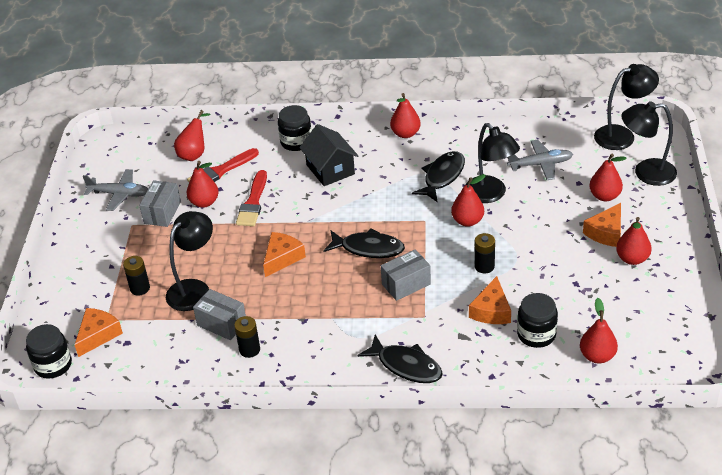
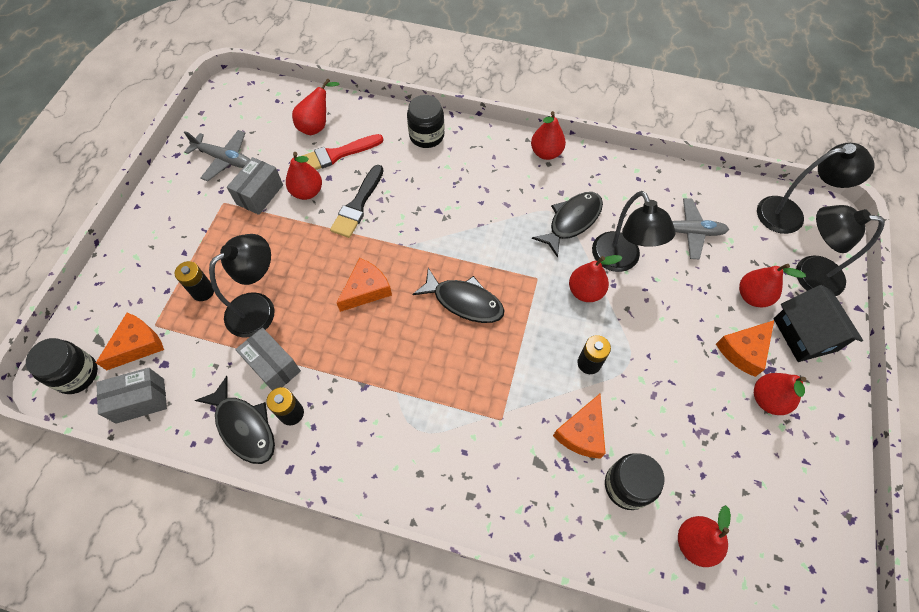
camera: 10 degrees right, 20 degrees up
(253, 202) = (358, 205): red brush -> black brush
(330, 169) = (452, 181): black house -> black house (805, 334)
(406, 284) = (493, 365): grey box -> grey box (140, 400)
(406, 366) = (461, 490): black fish -> black fish (244, 427)

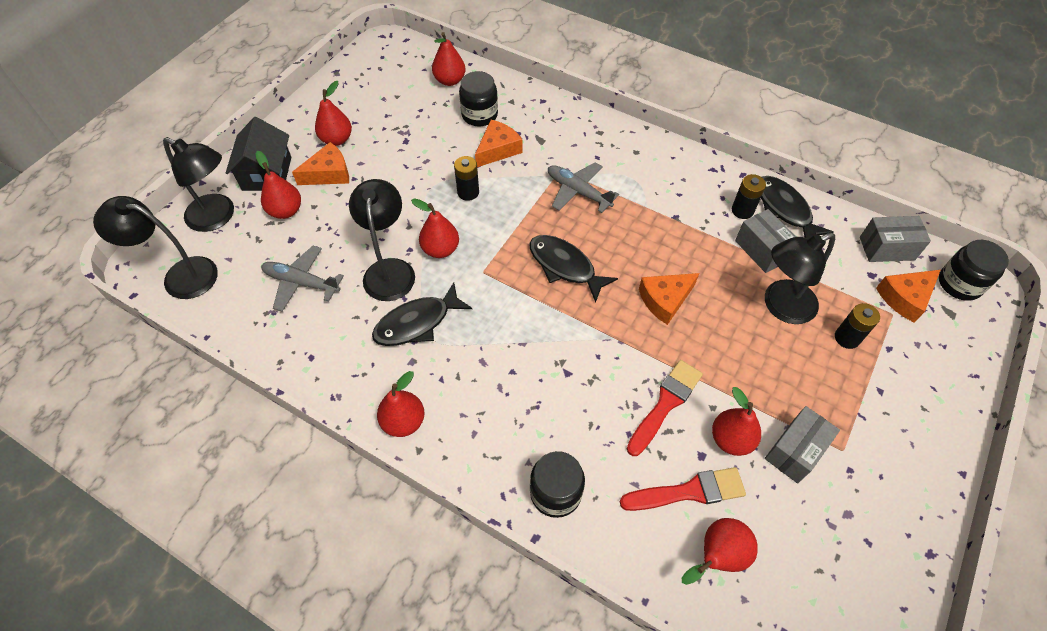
camera: 165 degrees left, 5 degrees down
(224, 159) = (854, 525): grey plane -> grey plane (578, 192)
(358, 205) = (665, 404): black brush -> red brush

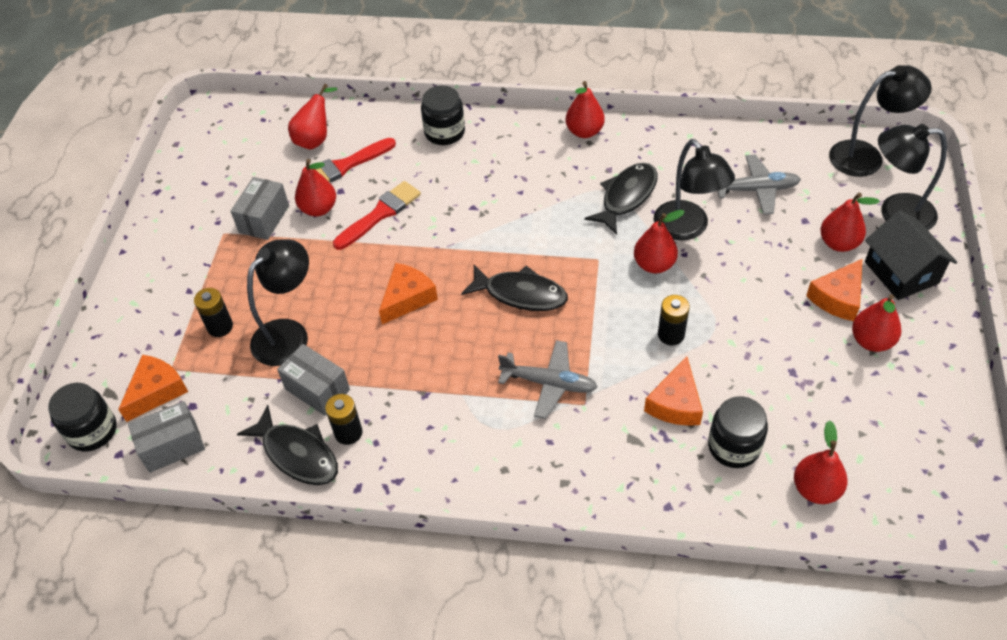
camera: 160 degrees right, 5 degrees down
(665, 404) = (380, 214): red brush -> red brush turned 150 degrees counterclockwise

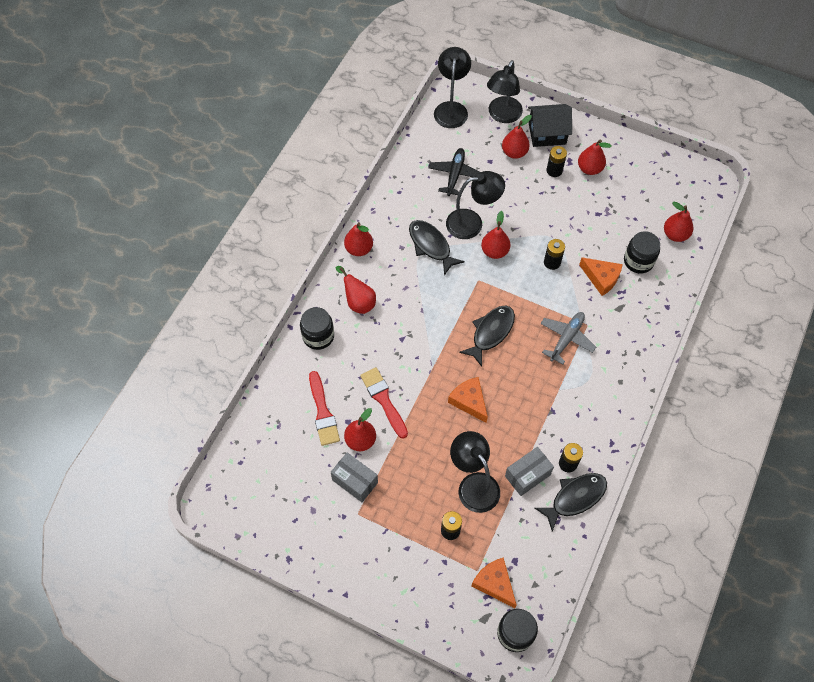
camera: 75 degrees left, 10 degrees up
(172, 446) = (545, 578): grey box -> none
(315, 139) = (283, 427): red pear -> red pear (358, 302)
(756, 190) = (455, 175): grey plane -> black plane
(838, 298) = (554, 170): orange cheese -> black battery

